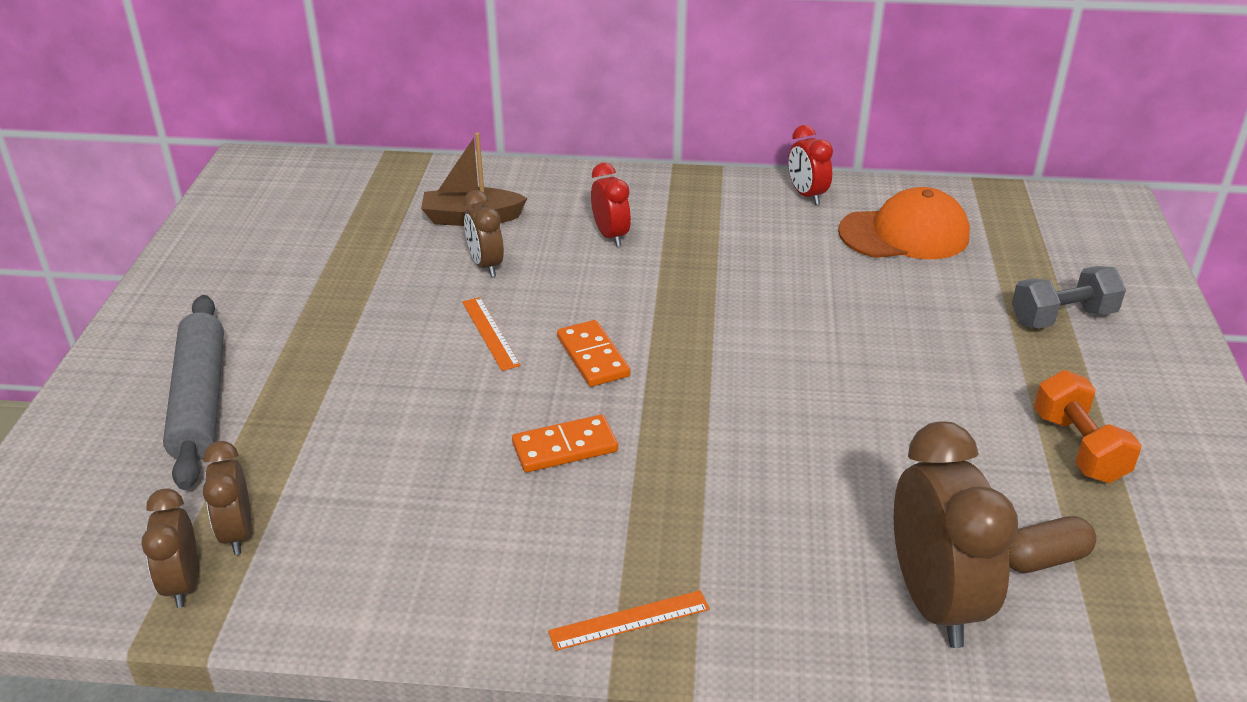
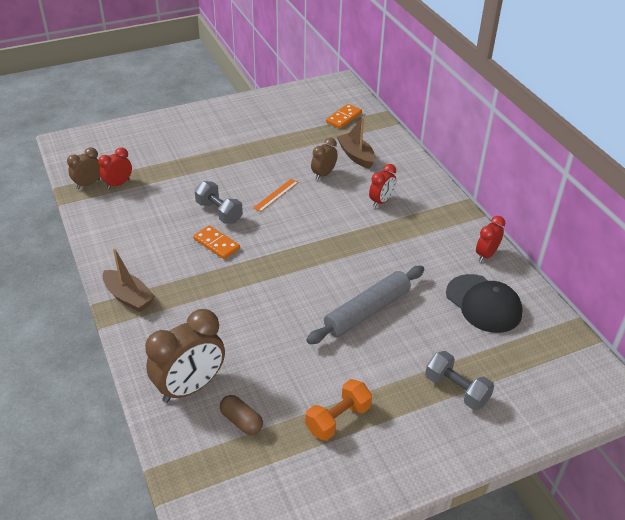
camera: 60 degrees right, 5 degrees up
(200, 401) = (180, 143): grey rolling pin -> grey rolling pin (367, 311)
(237, 533) = (118, 184): brown clock -> red clock
(475, 415) = (219, 212): none -> grey dumbbell
(593, 356) = (282, 230): orange domino -> orange domino (344, 118)
(629, 620) = (128, 297): orange ruler -> brown boat
(904, 234) = (483, 303): orange cap -> black cap

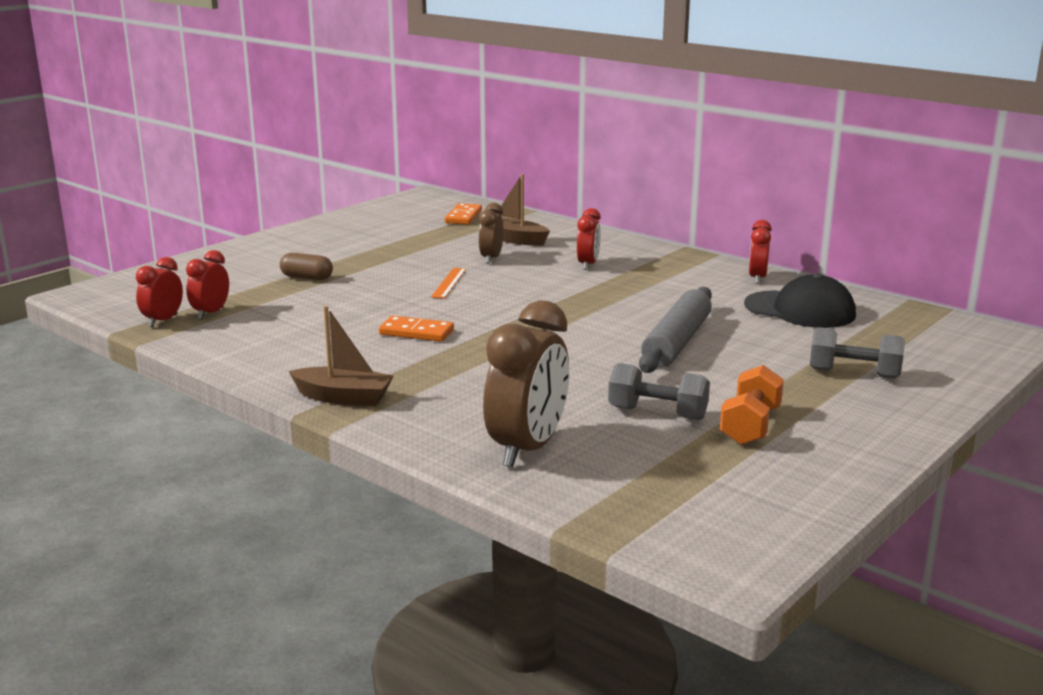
camera: 25 degrees left, 20 degrees down
(88, 184) = (163, 321): brown clock -> red clock
(219, 212) = (388, 308): grey dumbbell -> grey dumbbell (657, 413)
(241, 421) = (632, 458): brown capsule -> brown capsule (307, 277)

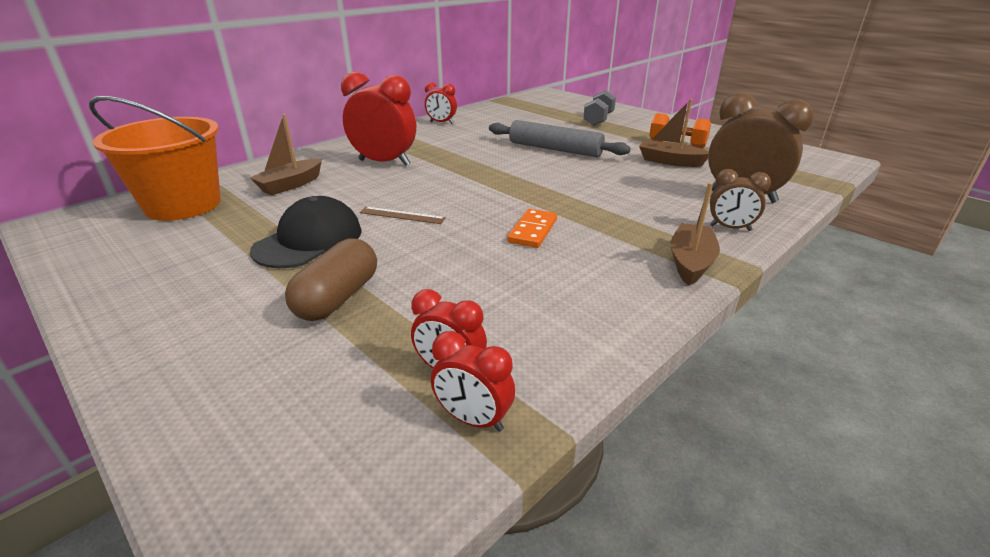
camera: 85 degrees left, 10 degrees up
(307, 277) = (337, 298): brown capsule -> brown capsule, size x1.52
(449, 283) = (402, 215): orange ruler -> brown ruler
(463, 217) = (183, 205): orange domino -> orange bucket
(491, 258) = (340, 196): brown clock -> brown clock (730, 228)
(588, 265) = (384, 162): red clock -> red clock, size x1.82
(657, 413) = (669, 161): grey dumbbell -> brown boat
(800, 310) = (502, 120): black cap -> black cap (309, 240)

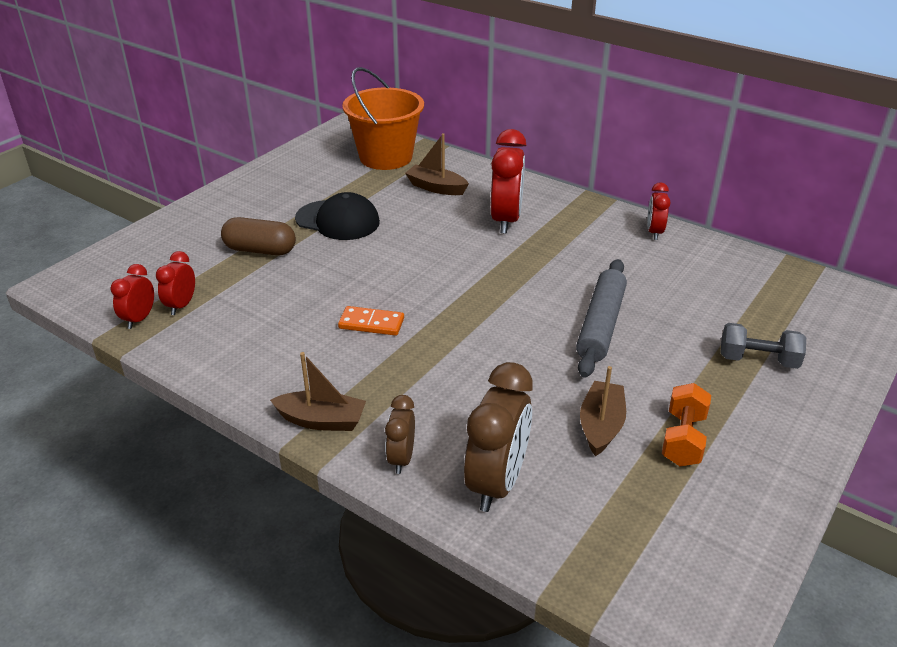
camera: 80 degrees right, 5 degrees up
(402, 215) = (388, 251): brown ruler -> none

